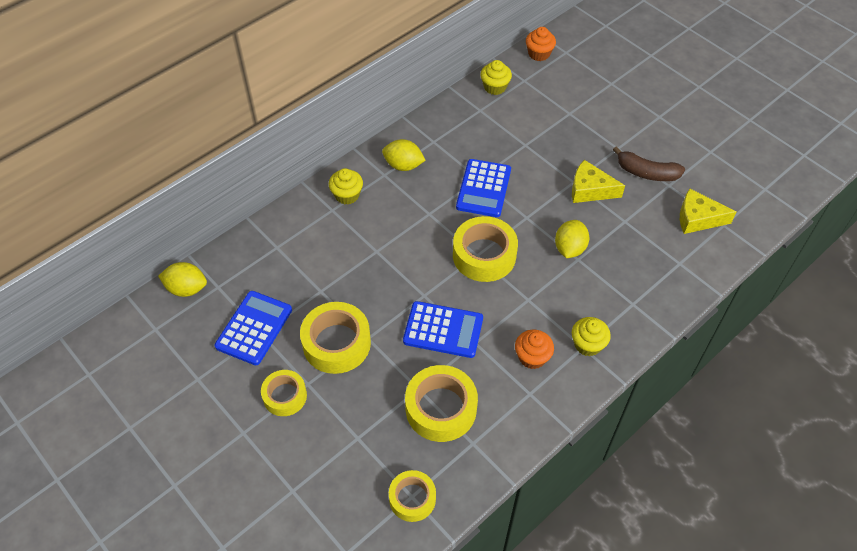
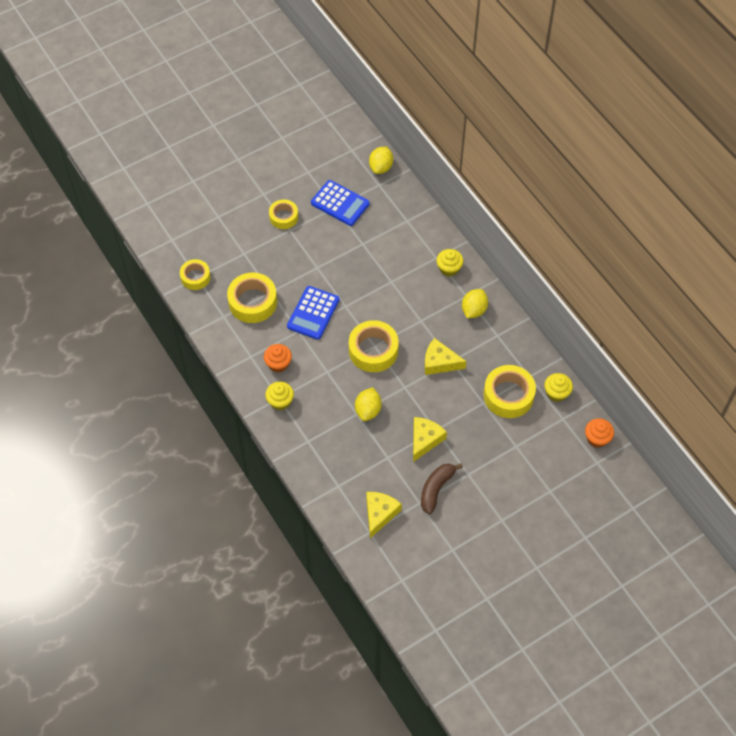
camera: 100 degrees right, 5 degrees up
(336, 343) = (317, 249): yellow tape -> yellow tape (508, 395)
(483, 188) = (439, 362): blue calculator -> yellow cheese
(569, 248) = (368, 410): yellow lemon -> yellow lemon turned 75 degrees clockwise

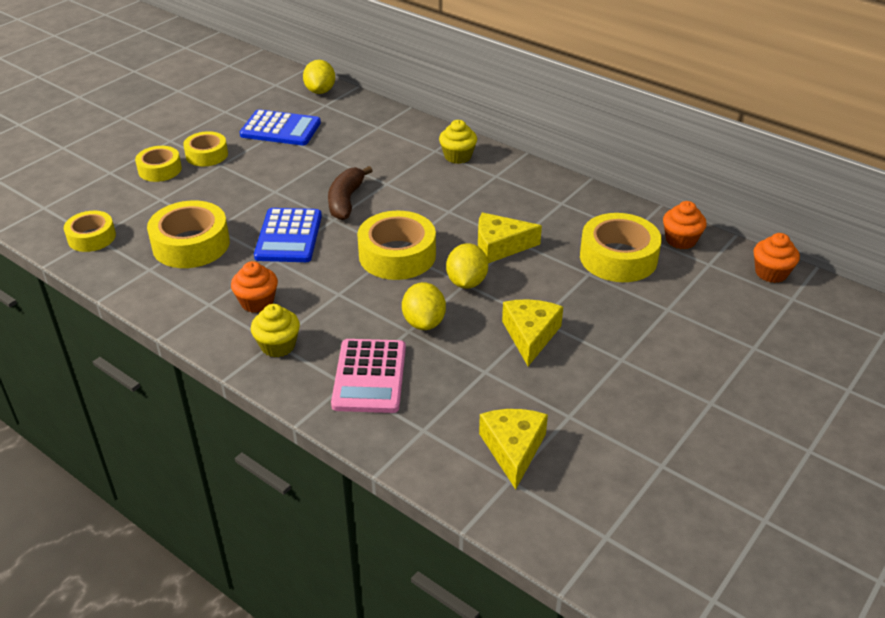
camera: 20 degrees left, 20 degrees down
(250, 223) = (160, 170): none -> yellow tape
(323, 440) = (369, 376): none -> pink calculator
(436, 489) = (584, 390): brown banana -> brown banana (346, 201)
(473, 310) = (514, 186): yellow lemon -> yellow lemon (466, 282)
(556, 393) = (681, 240): yellow cupcake -> orange cupcake

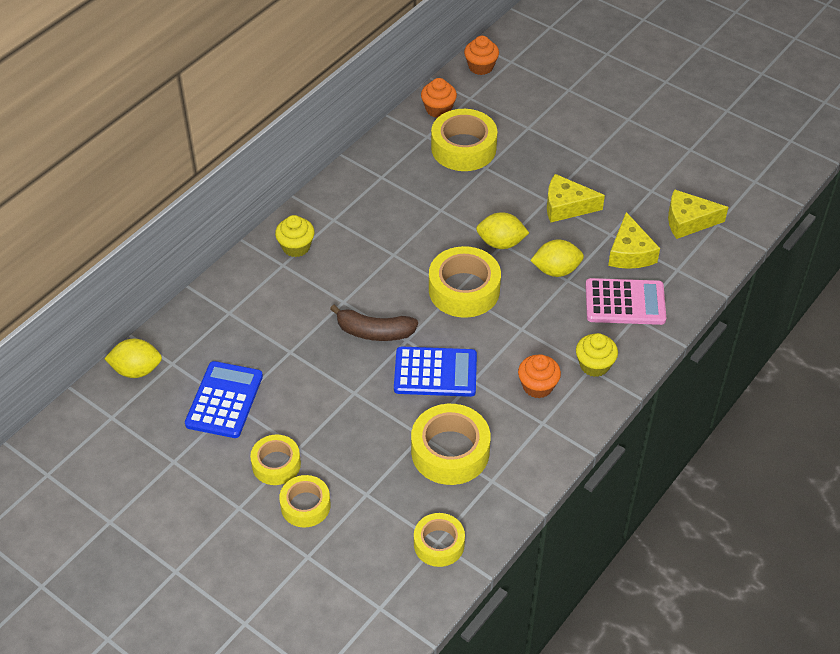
camera: 90 degrees left, 10 degrees up
(500, 246) = (448, 220): yellow cheese -> yellow cheese (630, 253)

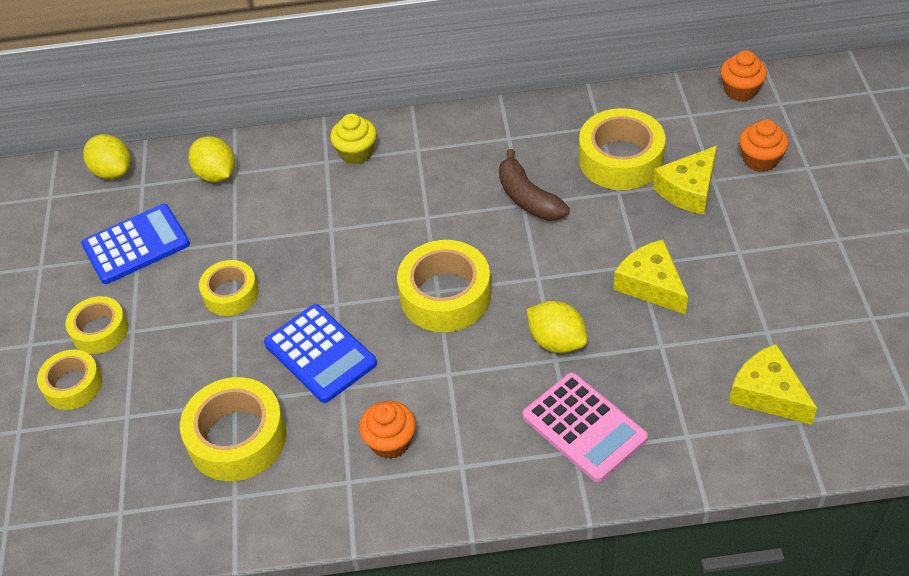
camera: 50 degrees right, 0 degrees up
(374, 332) = (320, 275): brown banana -> brown banana (528, 198)
(438, 109) = (644, 107): orange cupcake -> orange cupcake (760, 160)
(439, 544) = (118, 515): yellow tape -> yellow tape (231, 294)
(501, 243) = (538, 275): yellow lemon -> yellow lemon (216, 174)
(594, 365) = (470, 466): yellow cupcake -> none
(630, 253) = (657, 380): yellow cheese -> yellow cheese (688, 190)

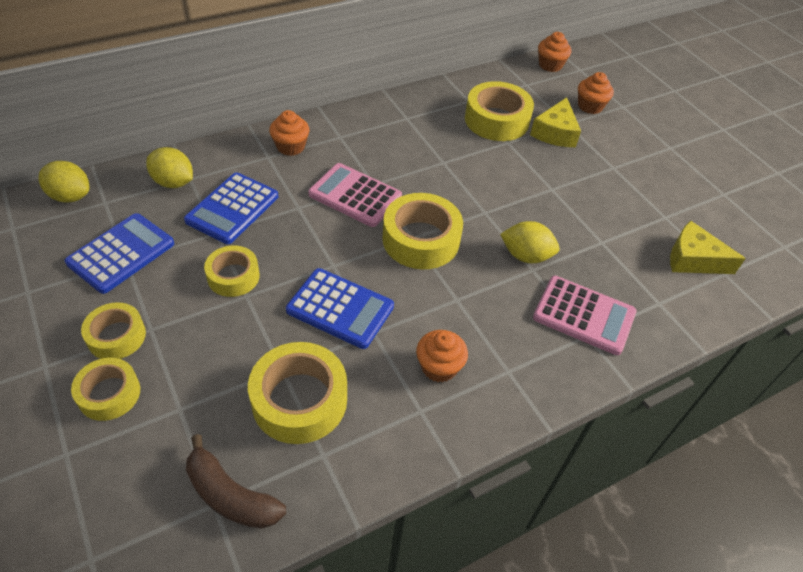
camera: 30 degrees left, 0 degrees up
(262, 217) = (232, 208): none -> blue calculator
(356, 153) = (290, 147): yellow cupcake -> orange cupcake
(399, 227) = (355, 195): none -> pink calculator
(528, 198) = (445, 157): brown banana -> brown banana (230, 495)
(651, 285) = (569, 201): yellow cheese -> none

